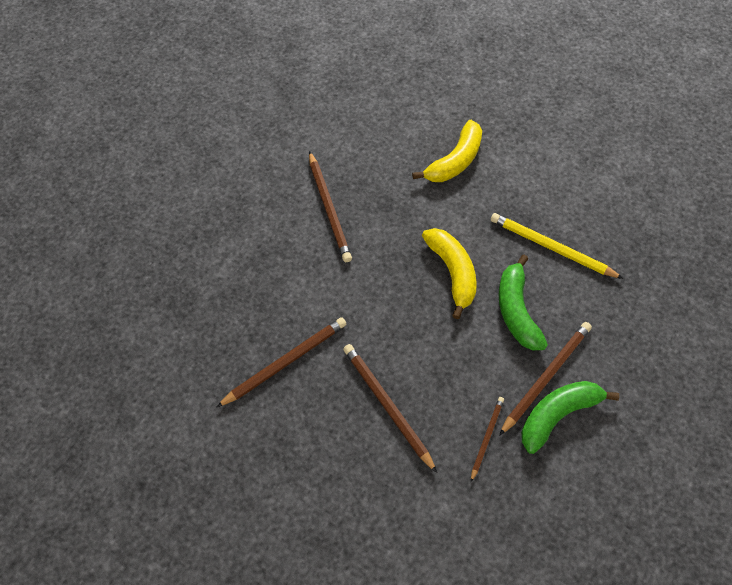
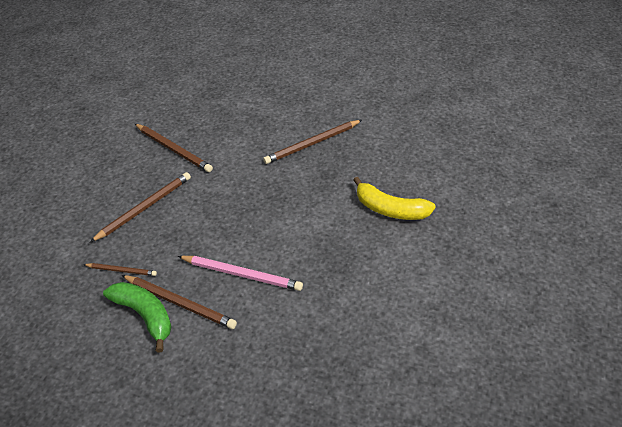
camera: 80 degrees right, 15 degrees down
(452, 272) = (271, 226): yellow banana -> none
(516, 311) = (242, 274): green banana -> pink pencil
(551, 248) = (315, 291): yellow pencil -> none

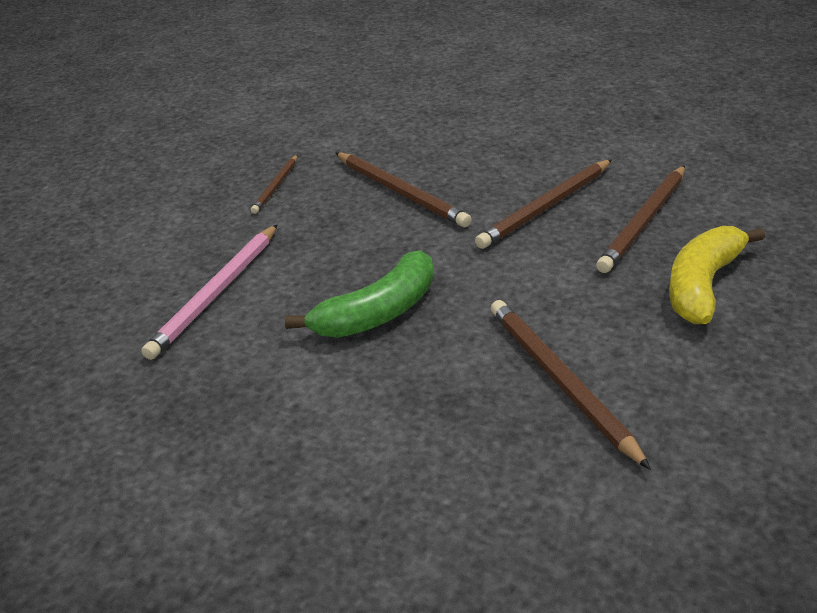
camera: 95 degrees right, 10 degrees down
(144, 315) = (183, 211): green banana -> green banana (378, 313)
(180, 303) = (189, 238): brown pencil -> brown pencil (644, 221)
(390, 209) = (310, 507): yellow banana -> yellow banana (702, 285)

